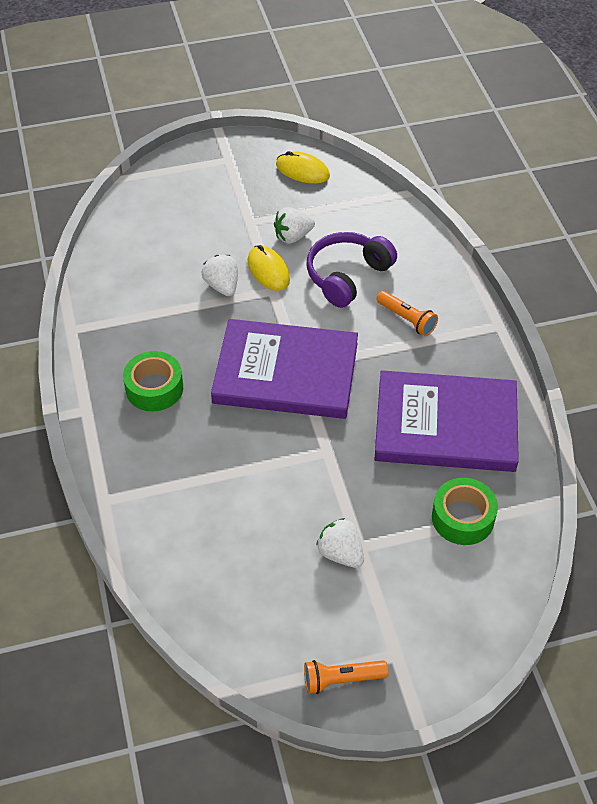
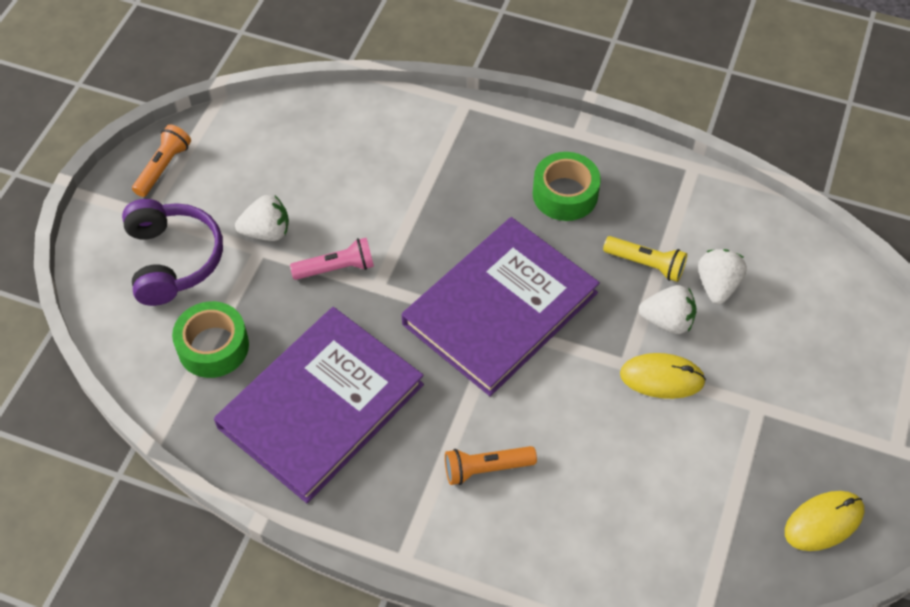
camera: 125 degrees right, 5 degrees up
(184, 316) = (646, 264): none -> yellow flashlight
(293, 236) = (703, 436): white strawberry -> white strawberry (717, 285)
(334, 486) = (336, 268): none -> pink flashlight
(347, 276) = (597, 452): purple headphones -> purple headphones (173, 260)

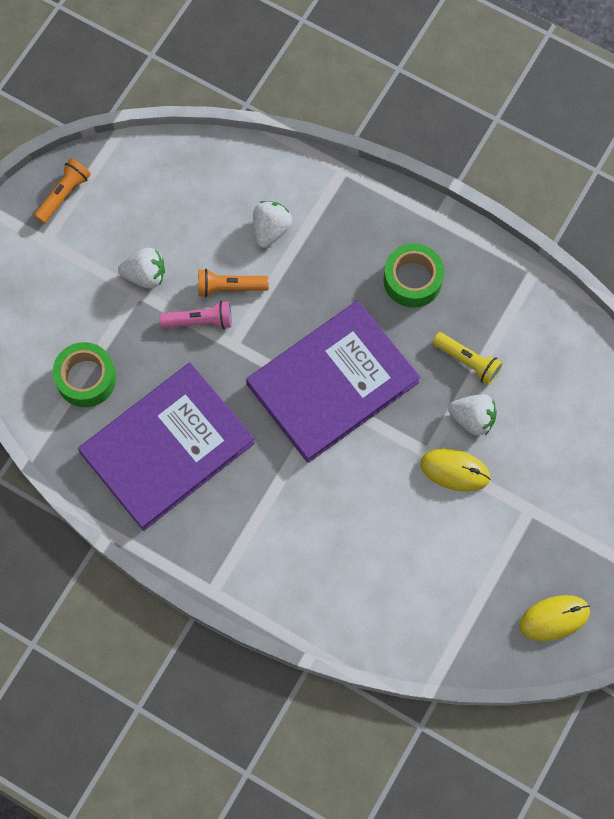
camera: 10 degrees right, 15 degrees up
(173, 260) = (62, 290): purple headphones -> none
(486, 468) = (292, 526): orange flashlight -> orange flashlight (230, 287)
(717, 285) = (524, 392): white strawberry -> white strawberry (270, 229)

